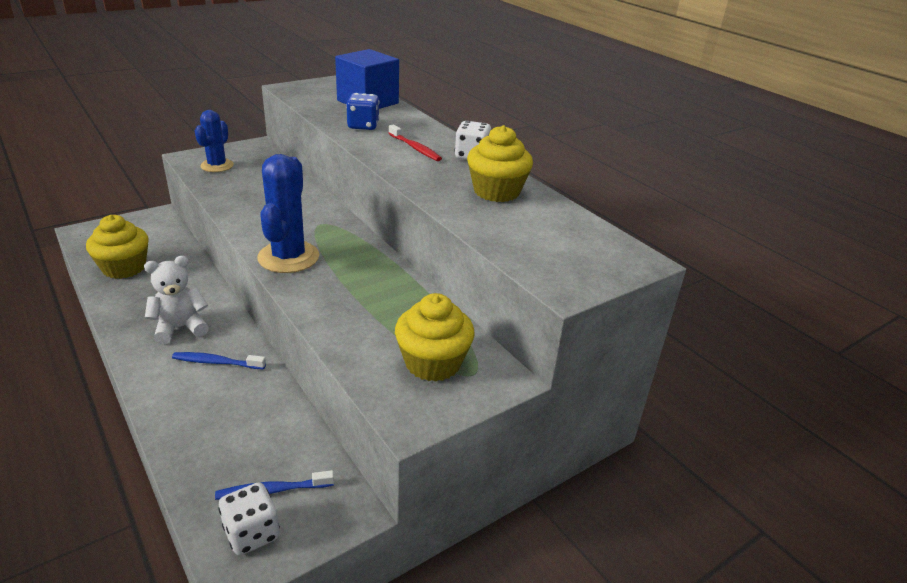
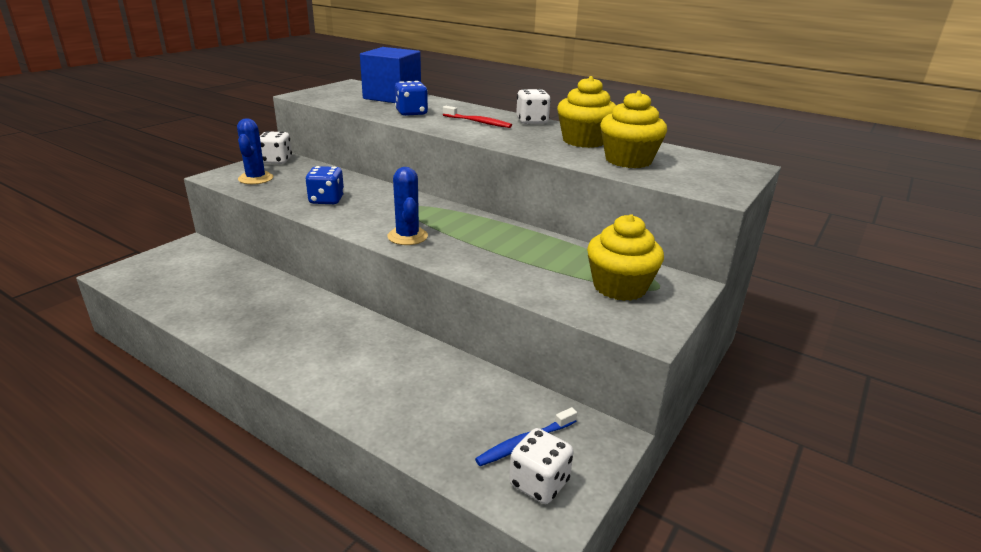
camera: 20 degrees left, 5 degrees down
(124, 268) = (195, 296): yellow cupcake -> yellow cupcake (628, 160)
(180, 328) = (306, 334): white teddy bear -> none
(217, 362) = (372, 354): blue toothbrush -> none
(251, 149) = (276, 161): none -> white dice
(255, 201) = (326, 200): none -> blue dice
(288, 257) = (407, 236): blue cactus -> blue cactus, size x0.65

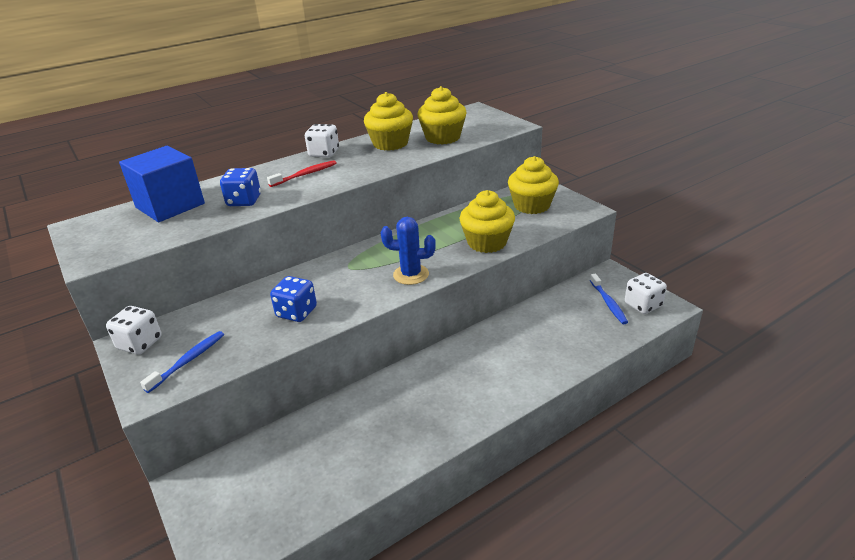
camera: 65 degrees left, 5 degrees up
(256, 178) = (188, 361): blue cactus -> blue toothbrush
(498, 268) = (487, 242): none -> yellow cupcake

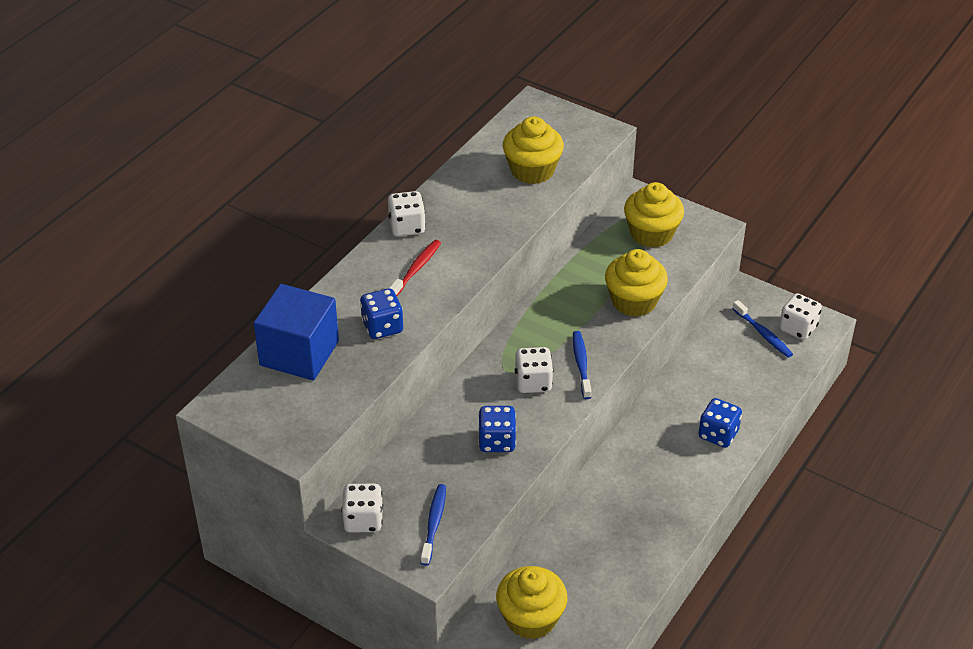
camera: 25 degrees left, 10 degrees up
(362, 279) = (533, 382): none -> white dice
(390, 143) = (476, 193): yellow cupcake -> yellow cupcake (531, 618)
(411, 275) = (581, 364): blue cactus -> blue toothbrush
(524, 368) = (718, 434): none -> blue dice

